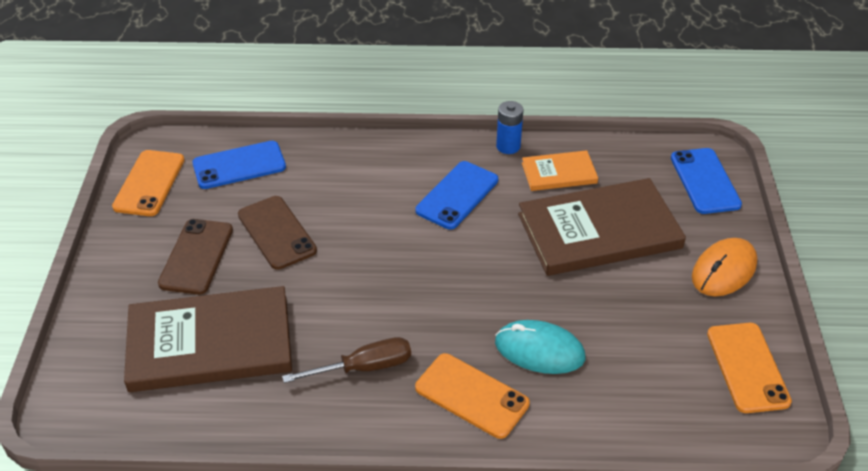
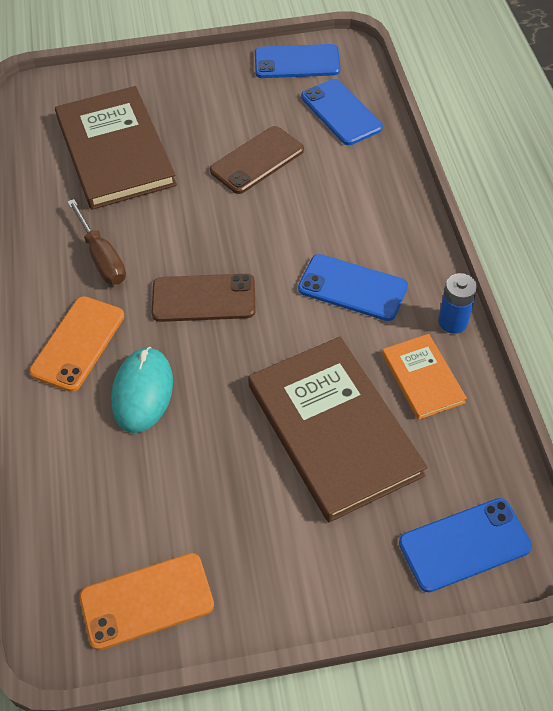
camera: 80 degrees right, 10 degrees up
(149, 183) = (297, 62): orange phone -> blue phone
(196, 256) = (213, 116): brown phone -> brown phone (203, 298)
(724, 270) = (301, 572): orange mouse -> none

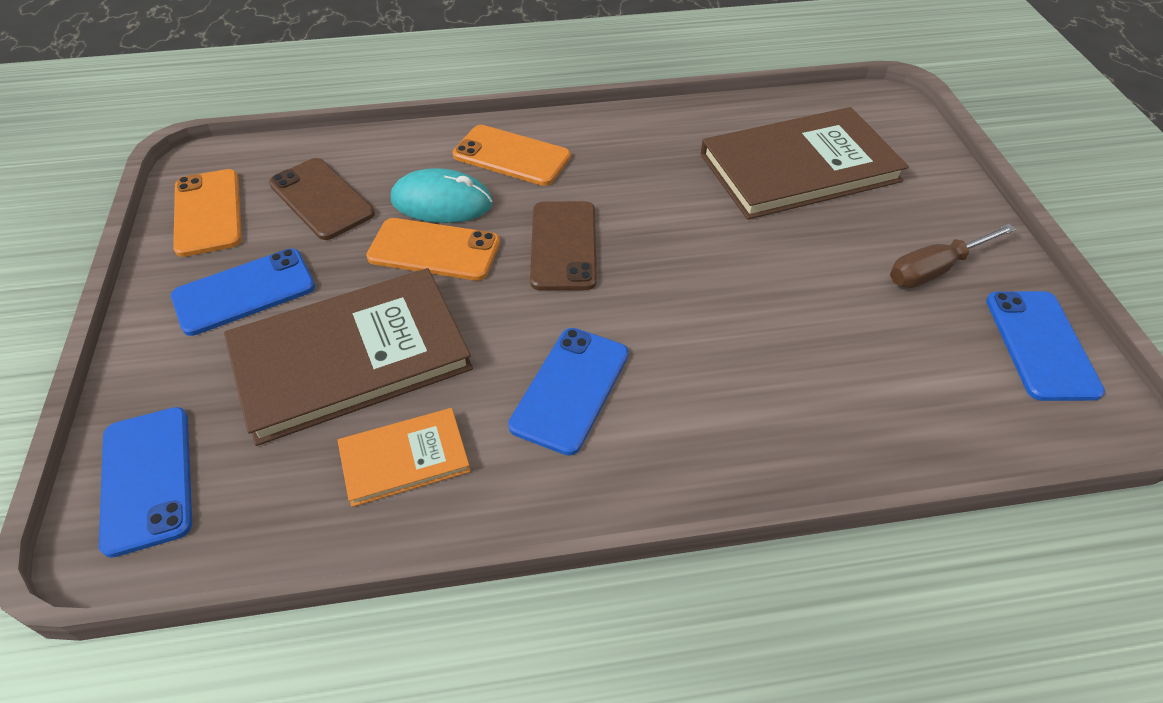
camera: 90 degrees right, 5 degrees down
(102, 258) = (628, 166): brown screwdriver -> brown screwdriver (935, 270)
(207, 389) = (434, 250): none -> orange phone
(257, 160) = (806, 295): brown phone -> brown phone (321, 199)
(341, 112) = (935, 396): blue phone -> blue phone (244, 292)
(453, 322) = (496, 508): blue battery -> none

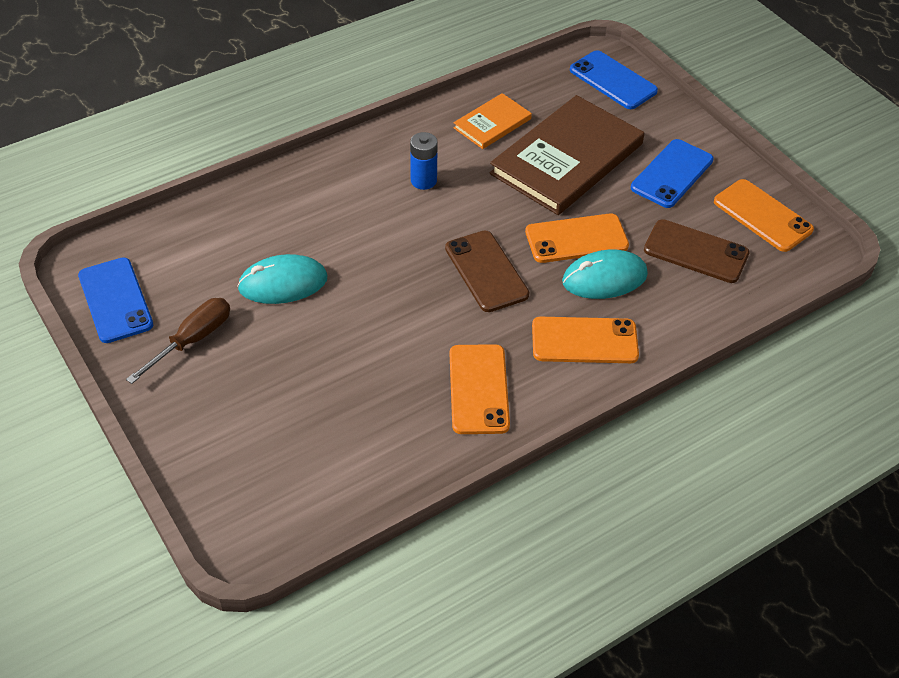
camera: 155 degrees right, 0 degrees up
(570, 389) = (423, 181): blue phone -> blue battery
(640, 147) = (479, 389): none -> orange phone
(799, 168) = (323, 413): brown book -> none
(814, 303) = (283, 283): none -> turquoise mouse

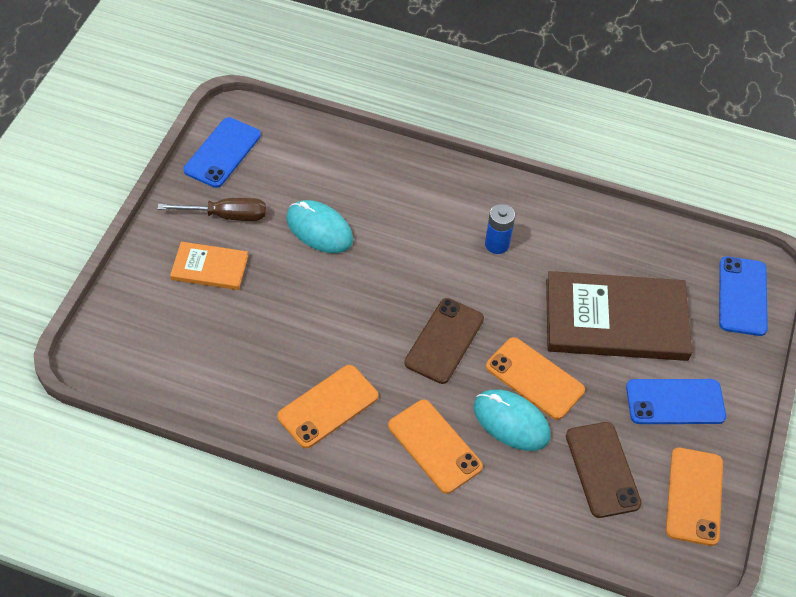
camera: 50 degrees right, 5 degrees up
(492, 123) = (603, 247): orange book -> orange book (209, 267)

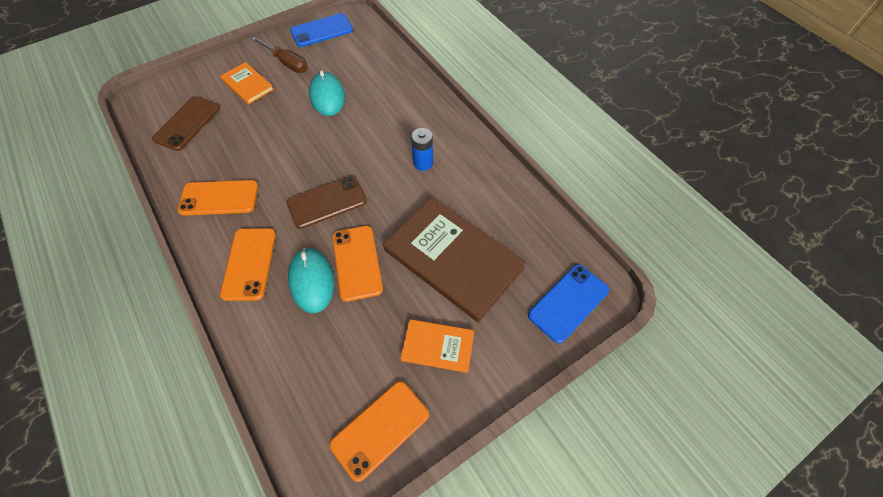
camera: 40 degrees right, 5 degrees up
(602, 469) = (336, 358): brown phone -> brown phone (187, 123)
(675, 402) = (437, 346): blue phone -> orange book

